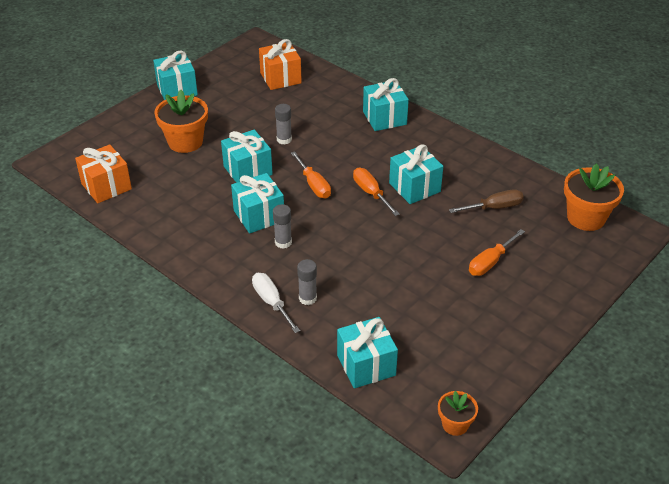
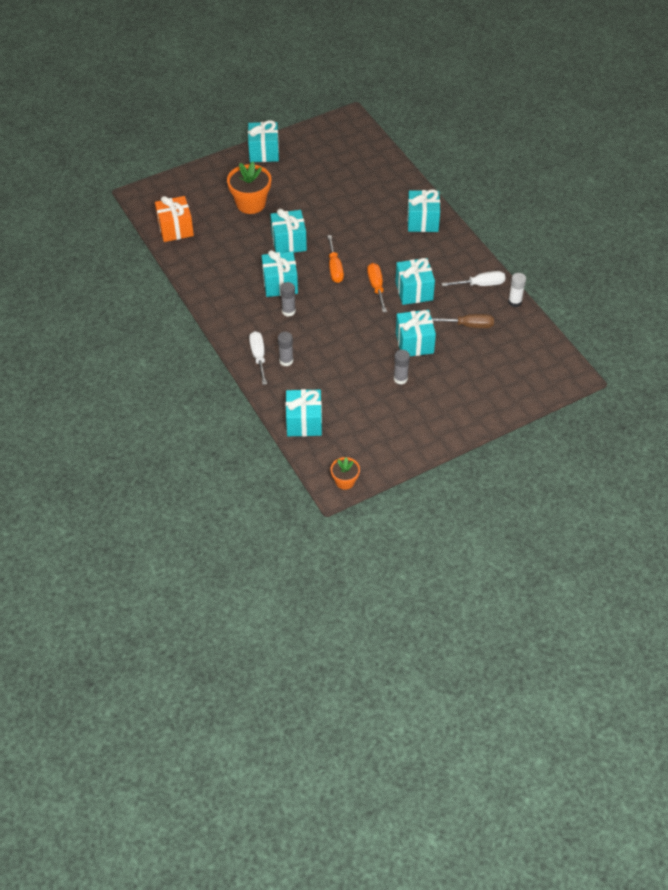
camera: 20 degrees right, 10 degrees up
(280, 78) = (354, 160): orange gift -> none
(284, 139) = (330, 221): grey glue stick -> grey glue stick (400, 379)
(446, 241) = (414, 343): none -> turquoise gift
(481, 164) = (480, 284): none -> white screwdriver
(490, 262) = (439, 370): orange screwdriver -> none
(528, 173) = (515, 302): none -> white glue stick
(586, 218) = (538, 353): orange flower pot -> none

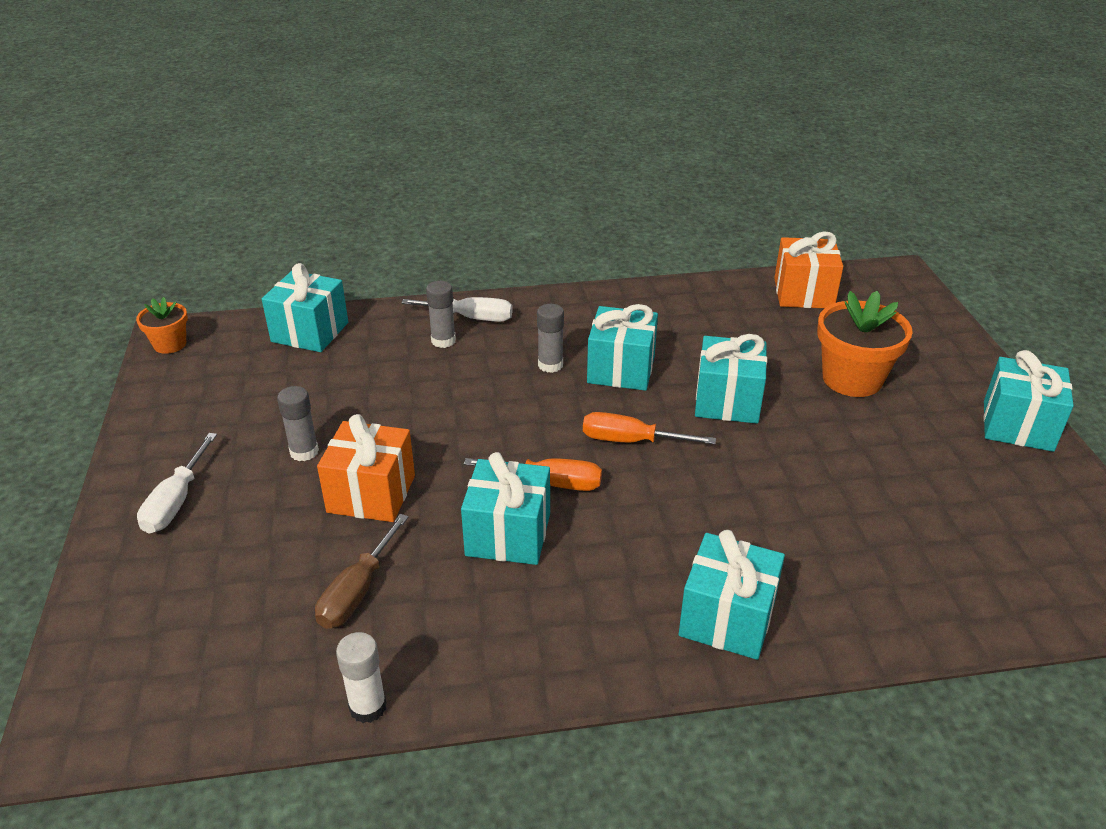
camera: 110 degrees right, 15 degrees down
(414, 343) = (371, 494): turquoise gift -> orange gift
(480, 284) = (463, 657): white screwdriver -> white screwdriver (177, 501)

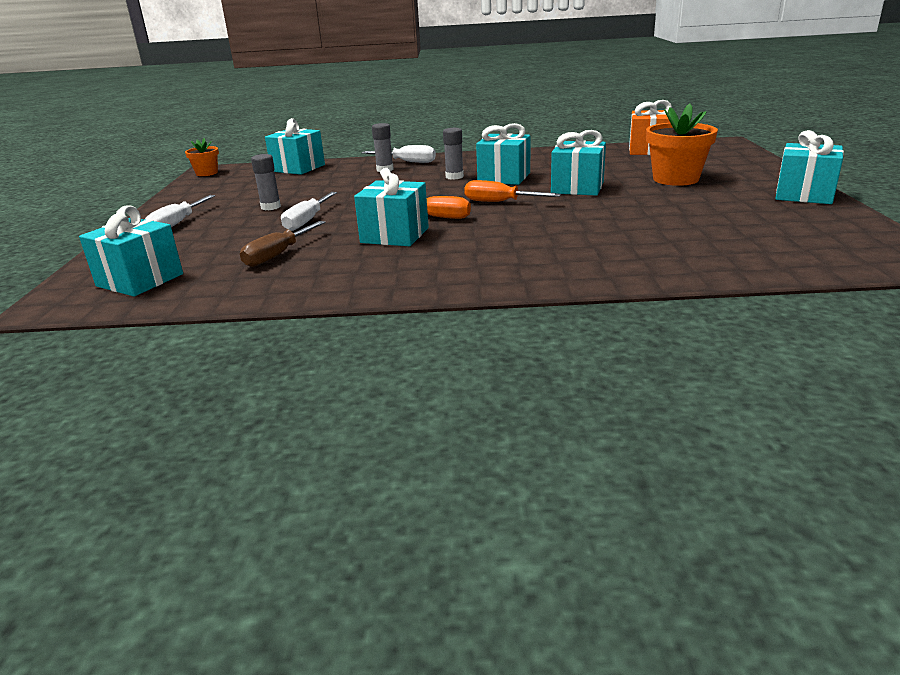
camera: 10 degrees right, 10 degrees down
(368, 707) = (260, 298): white glue stick -> none
(371, 494) = (307, 221): orange gift -> white screwdriver
(727, 618) = (544, 267): turquoise gift -> turquoise gift (140, 280)

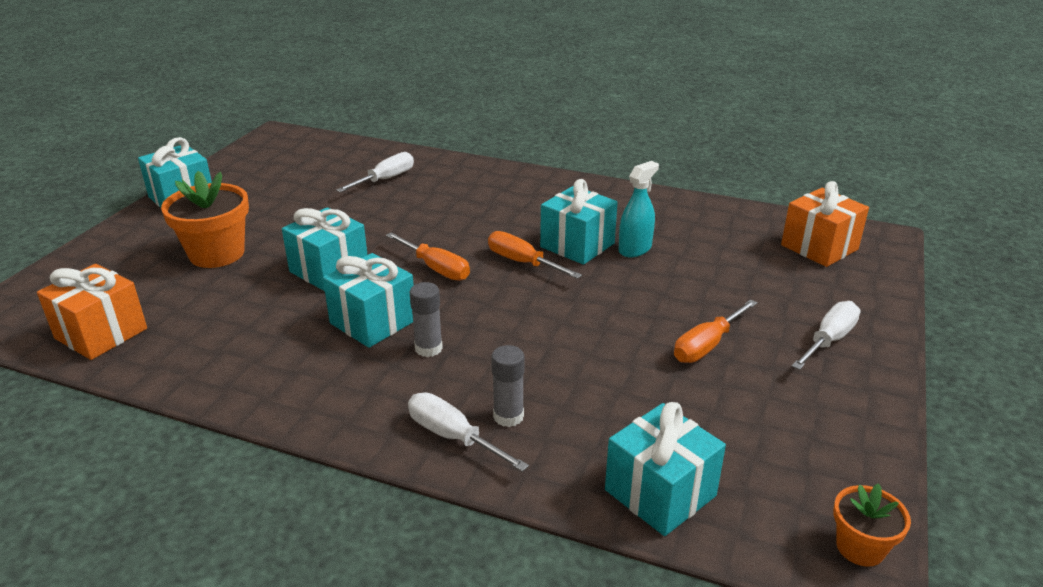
camera: 160 degrees left, 5 degrees up
(140, 280) = (819, 247): turquoise gift -> orange gift
(271, 207) = (707, 345): grey glue stick -> orange screwdriver
(278, 255) = (694, 247): brown screwdriver -> none
(307, 221) = (661, 296): white screwdriver -> white screwdriver (385, 179)
(338, 243) = (635, 249): none -> turquoise spray bottle

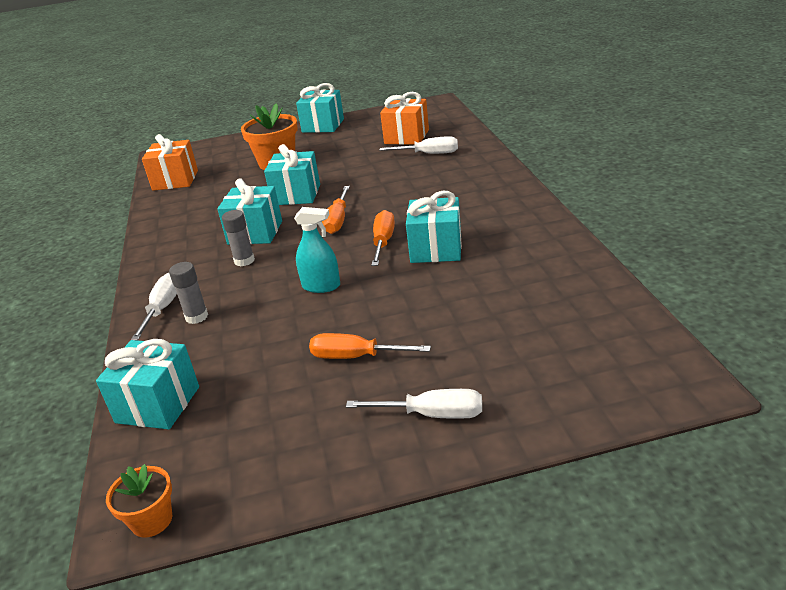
camera: 60 degrees right, 0 degrees up
(635, 249) = (463, 272): turquoise spray bottle -> turquoise spray bottle (321, 286)
(819, 247) = (603, 354): orange gift -> orange gift (406, 137)

